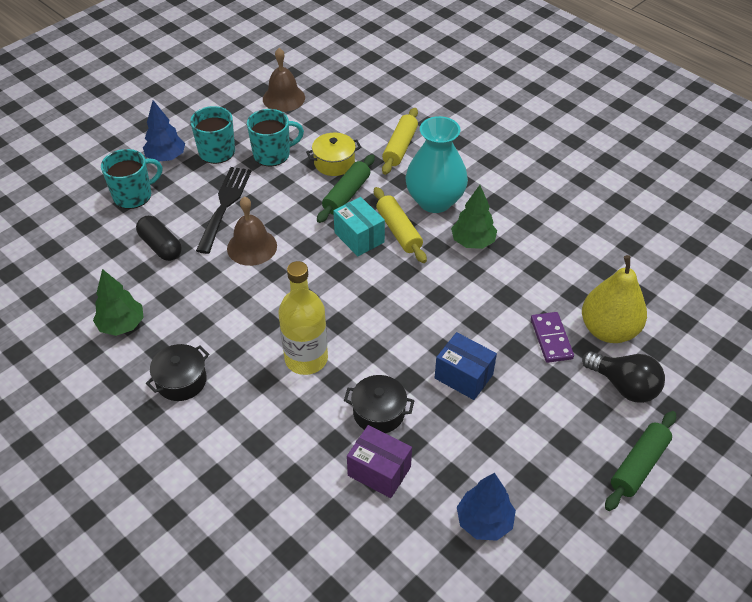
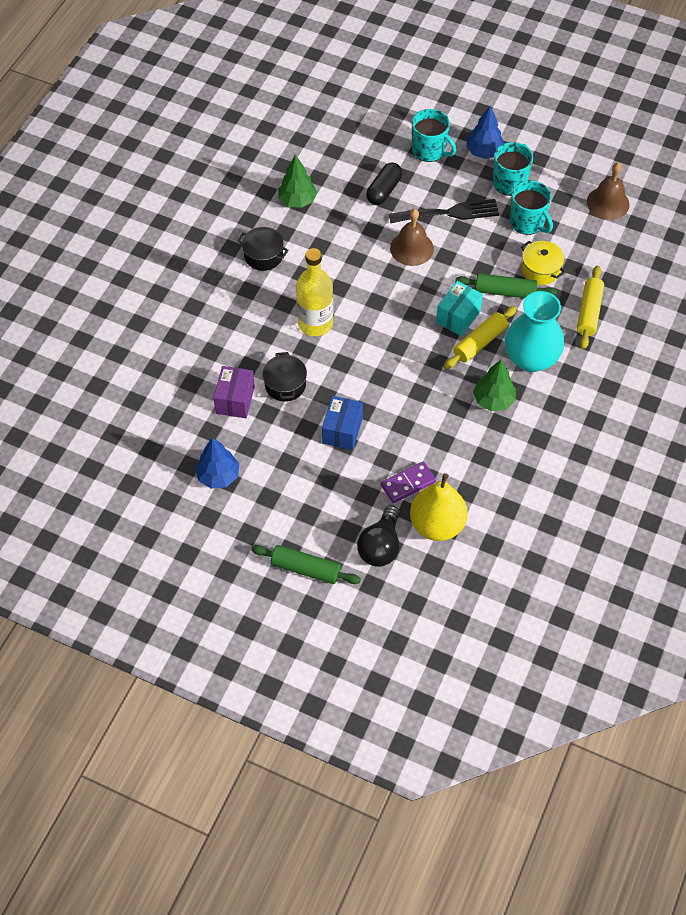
camera: 70 degrees right, 10 degrees up
(400, 147) = (589, 312): yellow rolling pin -> yellow rolling pin turned 75 degrees counterclockwise

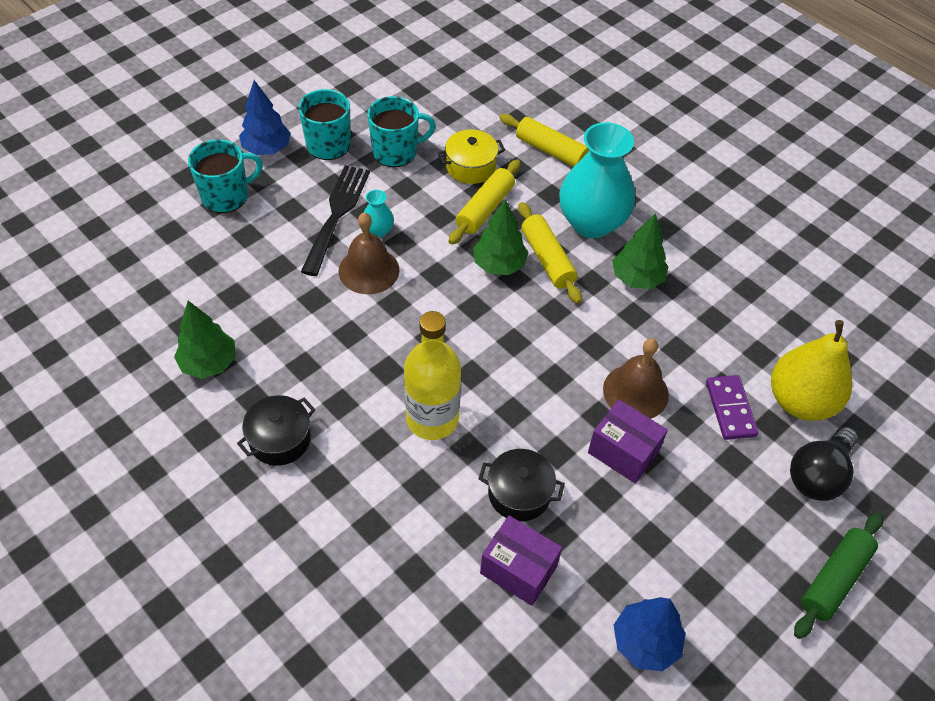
camera: 70 degrees left, 5 degrees down
(342, 430) = (623, 452): blue box -> purple box
(380, 546) = (818, 475): black light bulb -> black light bulb turned 90 degrees clockwise
(384, 190) = (258, 263): black capsule -> none
(448, 240) = (378, 231): none -> turquoise vase
(458, 317) = (499, 265): turquoise box -> green tree
(505, 292) = (485, 209): green rolling pin -> yellow rolling pin
(608, 203) = (411, 80): brown bell -> brown bell (635, 392)

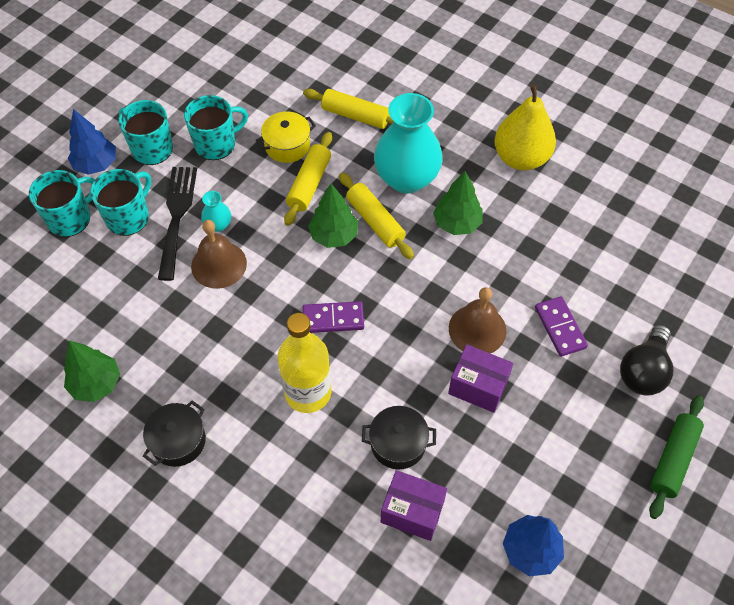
camera: 10 degrees left, 5 degrees up
(286, 206) = (128, 217): none -> turquoise mug
(478, 349) = (333, 319): none -> purple domino
(800, 401) = (616, 308): yellow pear -> yellow pear (521, 158)

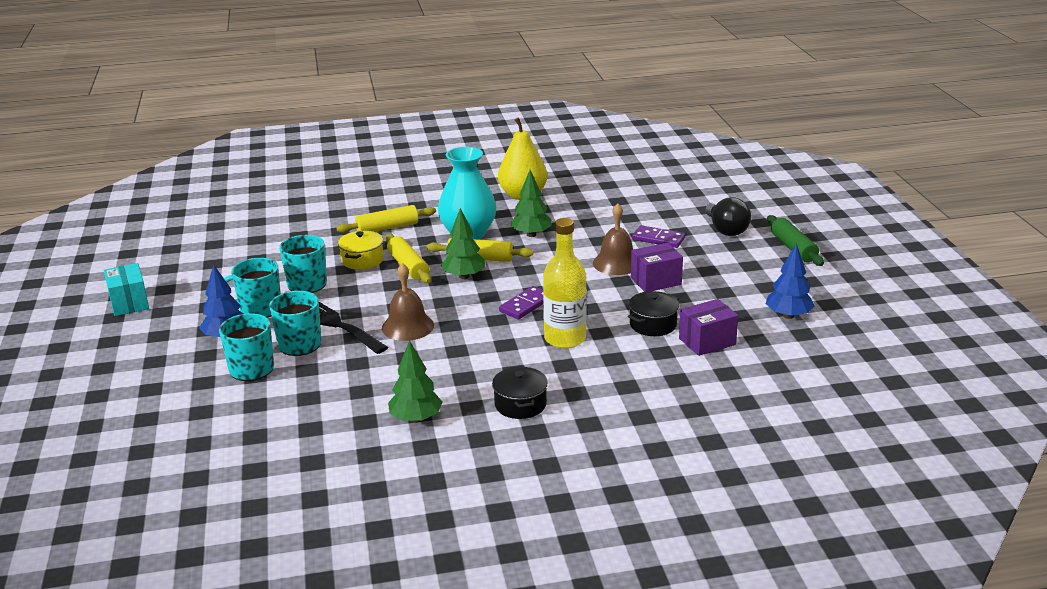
camera: 45 degrees left, 30 degrees down
(86, 67) = (129, 303): none -> turquoise box
(218, 225) = (375, 312): turquoise vase -> none

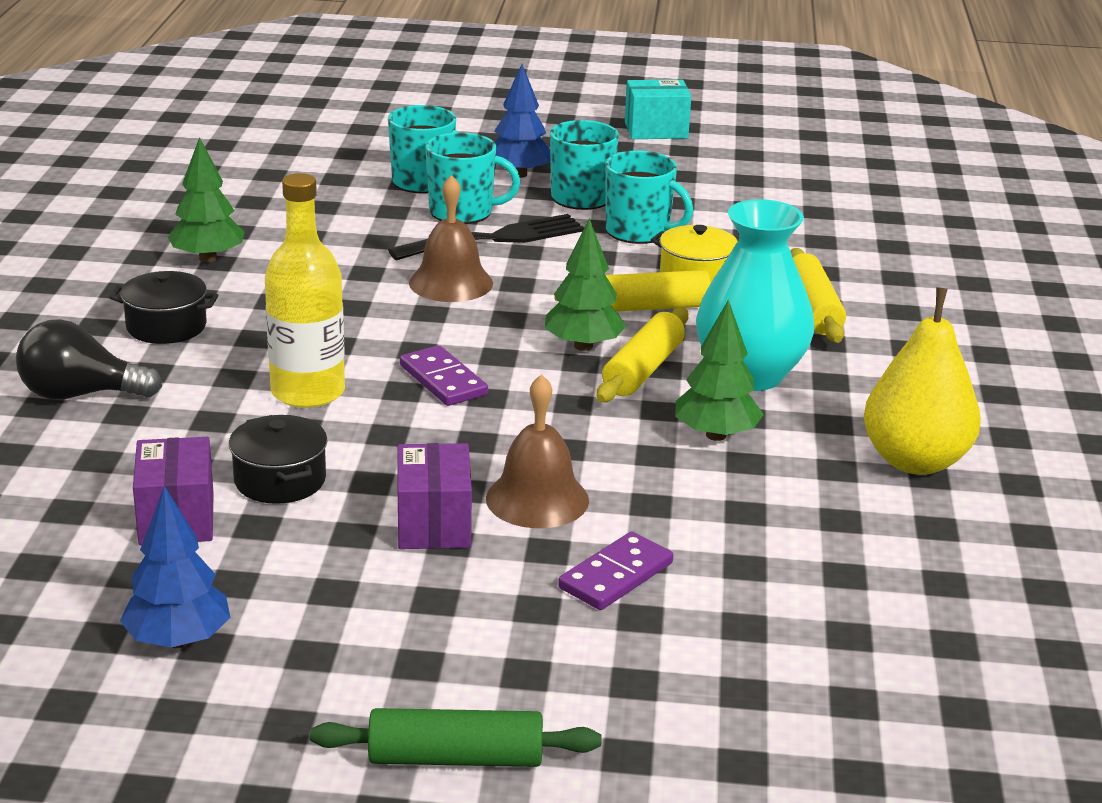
camera: 105 degrees right, 0 degrees up
(726, 230) = (611, 684): black light bulb -> black light bulb (80, 395)

